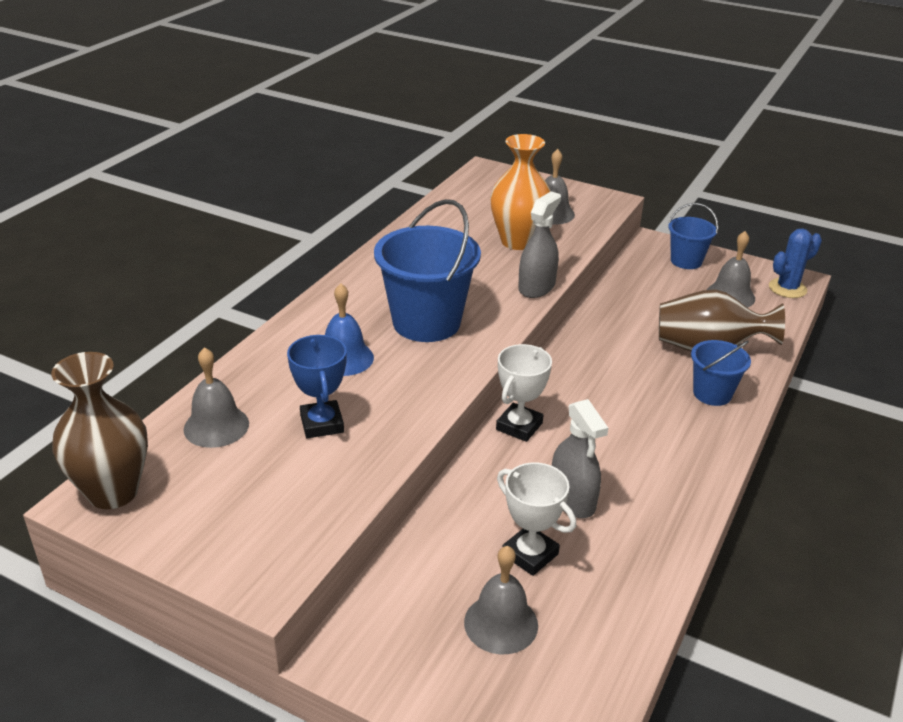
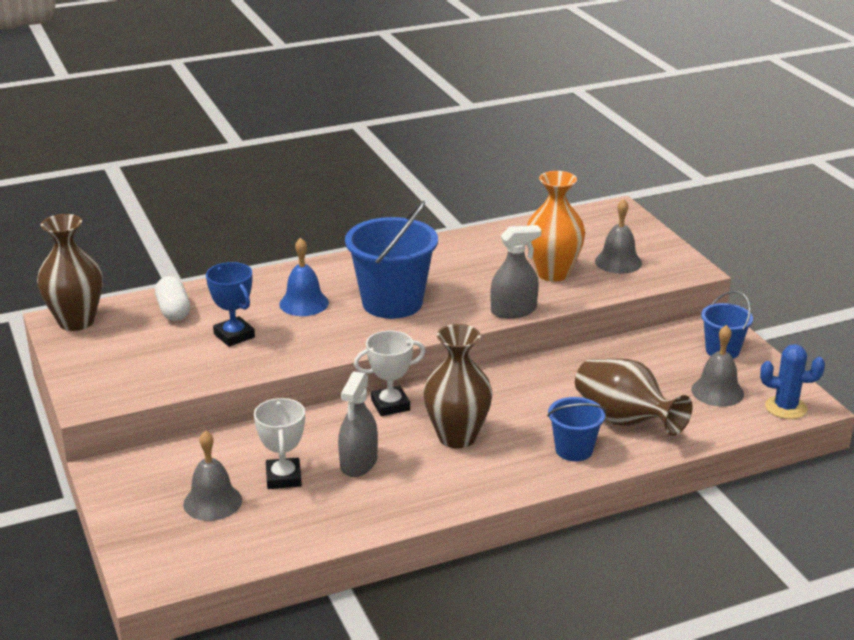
camera: 40 degrees right, 5 degrees down
(216, 426) = (173, 311): grey bell -> white capsule
(322, 424) = (234, 335): blue trophy -> blue trophy turned 60 degrees counterclockwise
(614, 429) = (457, 437): none -> brown vase

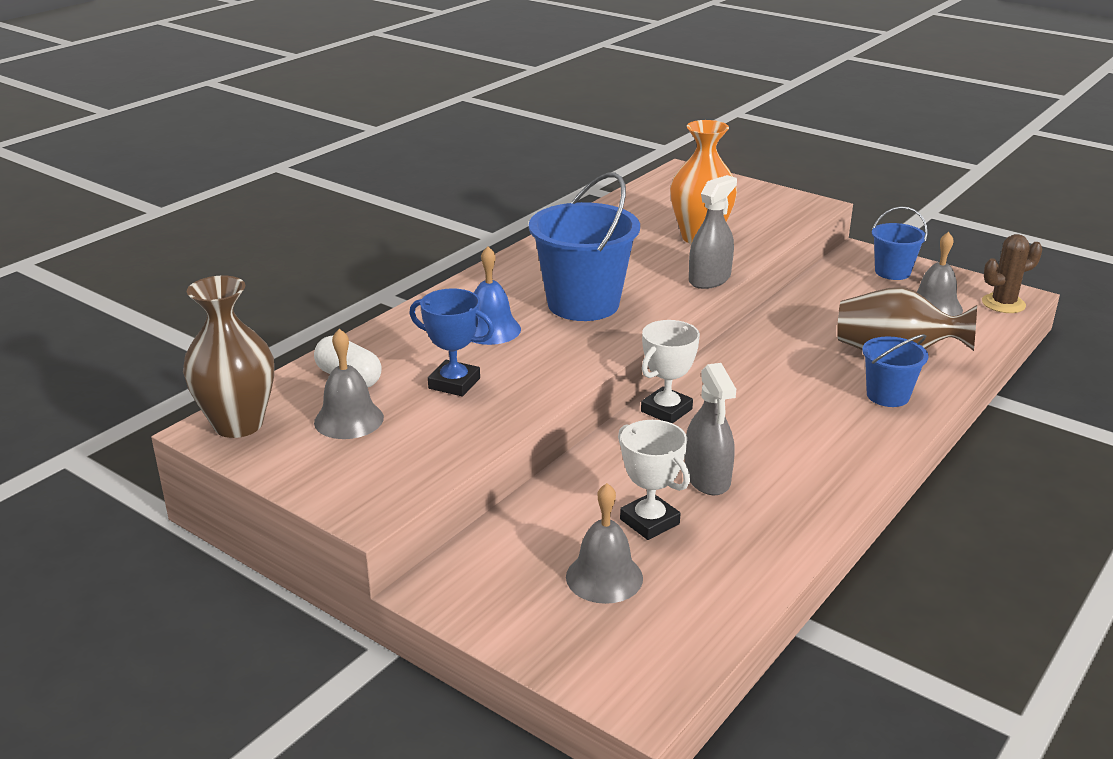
camera: 30 degrees left, 0 degrees up
(457, 437) = (769, 419): brown vase -> none
(618, 262) = (744, 214): grey bell -> grey bell (349, 419)
(785, 408) = (1003, 304): blue cactus -> brown cactus

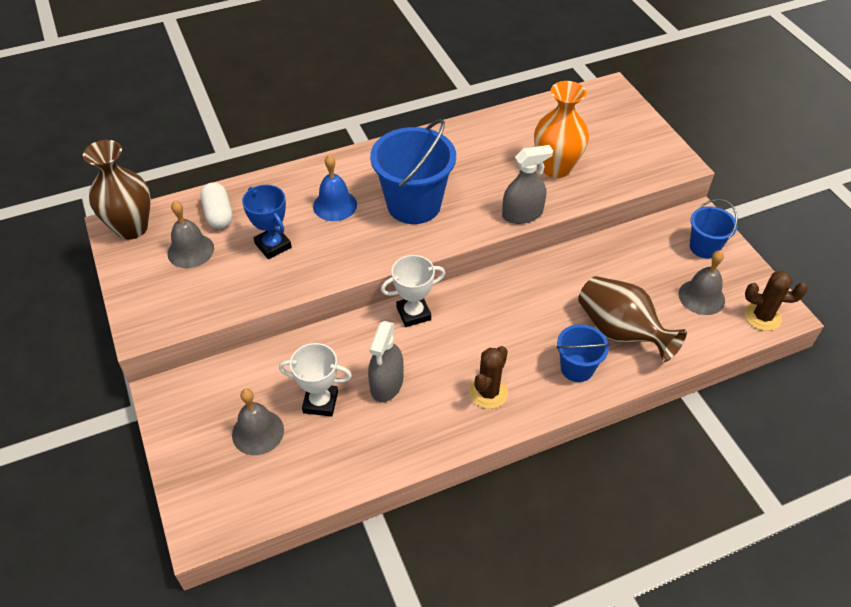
camera: 30 degrees right, 20 degrees up
(649, 522) = (320, 402): white trophy -> white trophy turned 75 degrees counterclockwise
(824, 445) = (488, 392): none -> brown cactus

